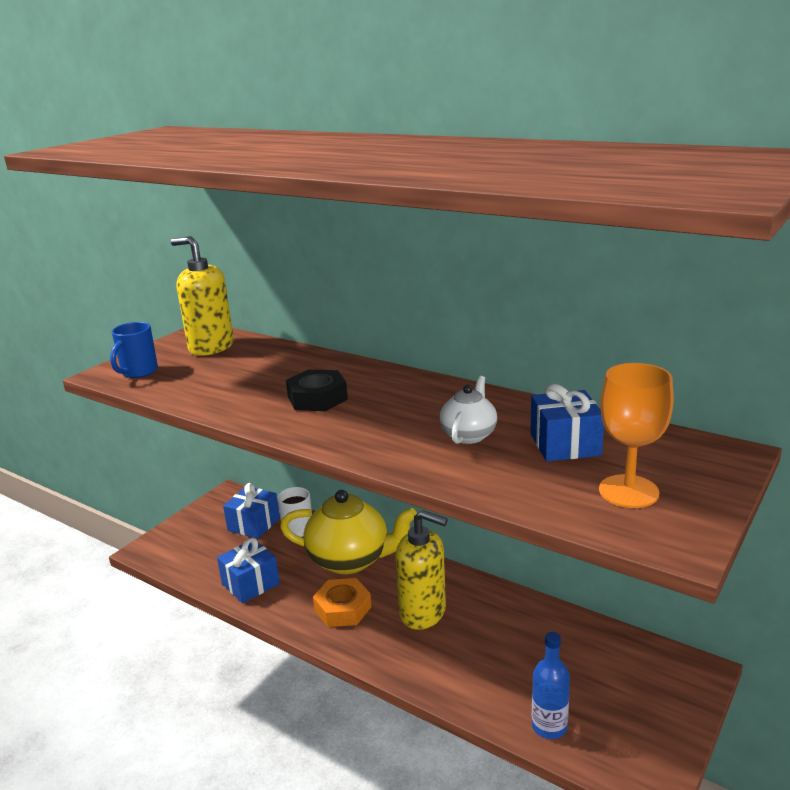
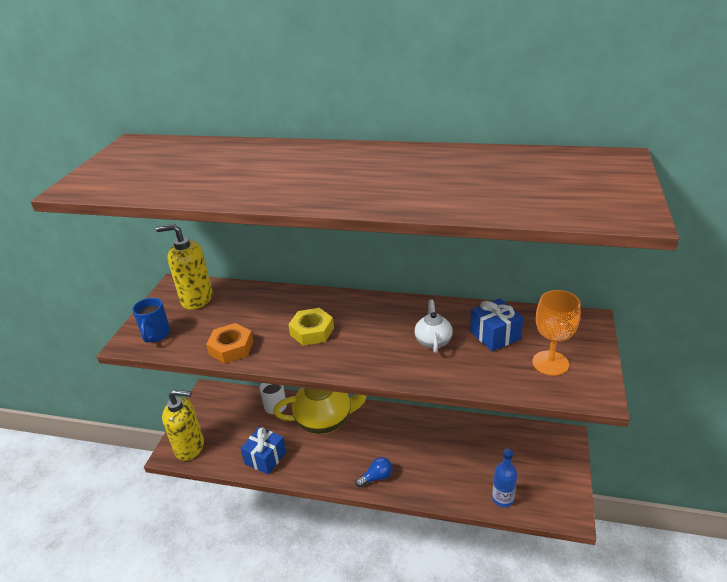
camera: 20 degrees left, 10 degrees up
(253, 524) = (241, 411): blue gift -> none
(317, 398) = (312, 331): black nut -> yellow nut
(342, 608) = (339, 458): orange nut -> orange nut (231, 348)
(378, 645) = (376, 477): none -> blue light bulb
(423, 612) = (393, 446): yellow soap dispenser -> yellow soap dispenser (190, 447)

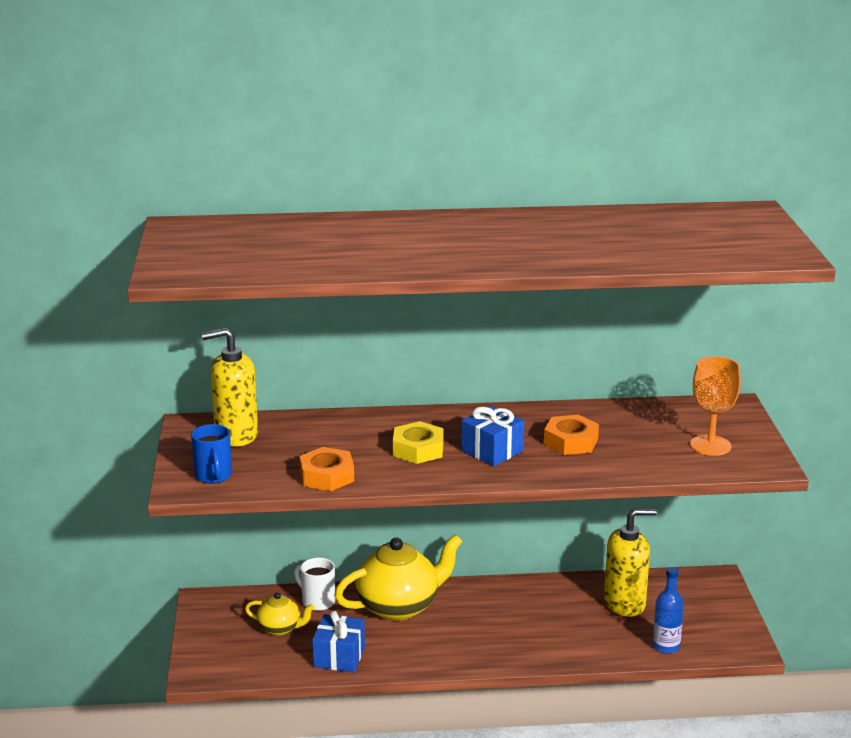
camera: 20 degrees left, 10 degrees down
(190, 447) = (221, 663): yellow soap dispenser -> yellow soap dispenser (625, 604)
(240, 425) = (280, 628): none -> yellow teapot
(376, 477) = (501, 652): blue light bulb -> none
(433, 341) = (571, 442): white teapot -> orange nut
(495, 335) = (638, 429): blue gift -> blue gift (492, 451)

